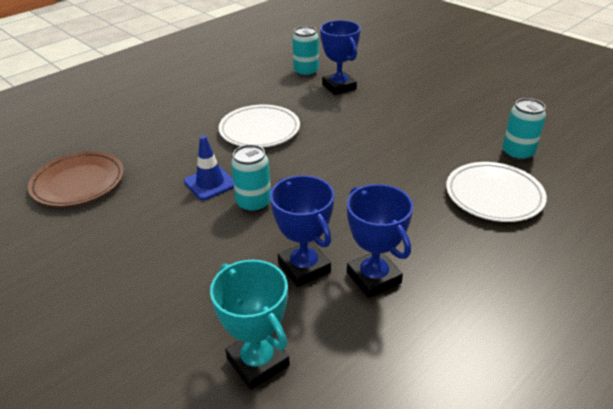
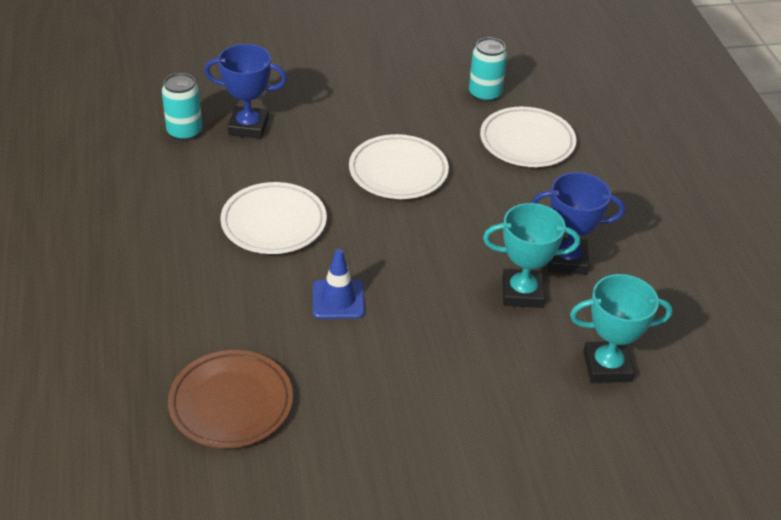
camera: 60 degrees left, 5 degrees up
(254, 204) = (403, 284): turquoise can -> none
(304, 267) = (522, 293): blue trophy -> turquoise trophy
(371, 153) = (398, 172): none -> white plate

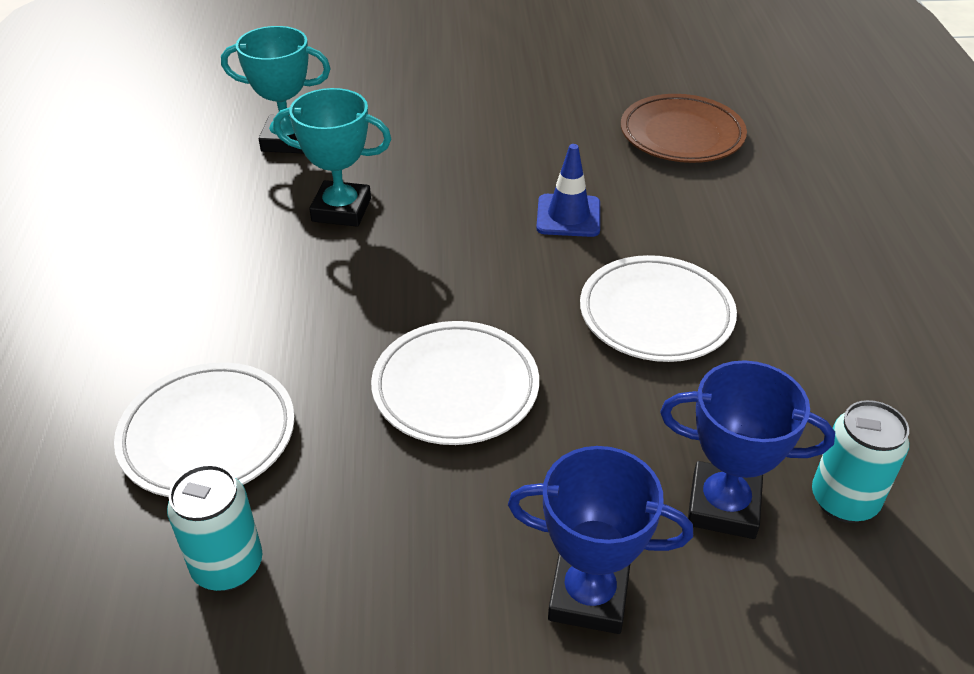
camera: 170 degrees left, 0 degrees up
(566, 260) = (263, 242): blue trophy -> blue trophy (588, 596)

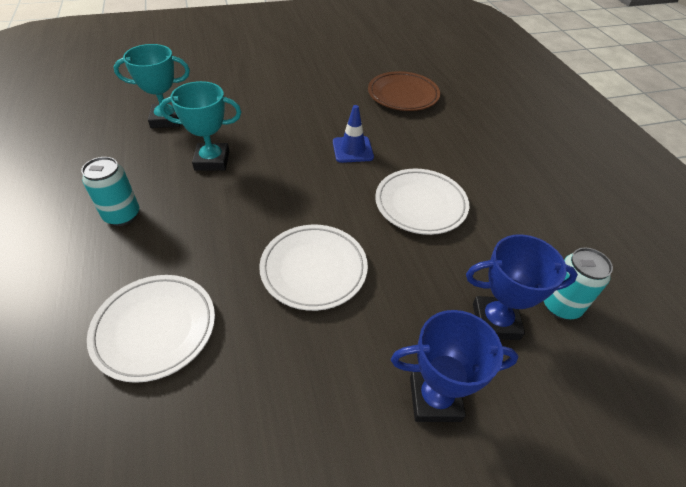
camera: 15 degrees left, 5 degrees up
(228, 566) = (190, 425): turquoise can -> turquoise can (122, 215)

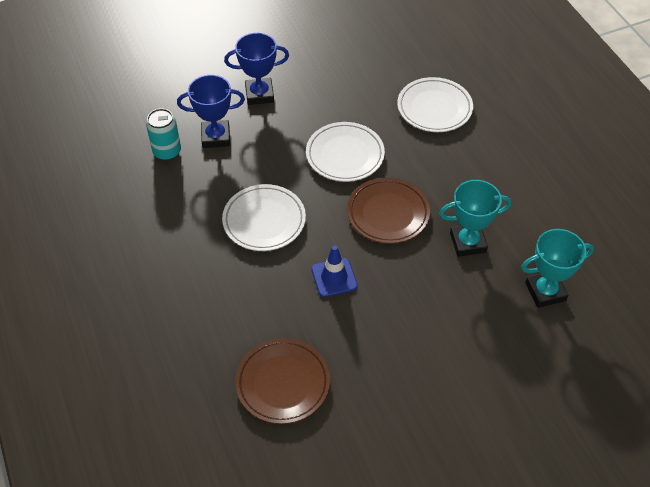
camera: 175 degrees right, 5 degrees up
(122, 215) = (509, 177): turquoise can -> none
(282, 195) = (388, 213): none -> brown plate

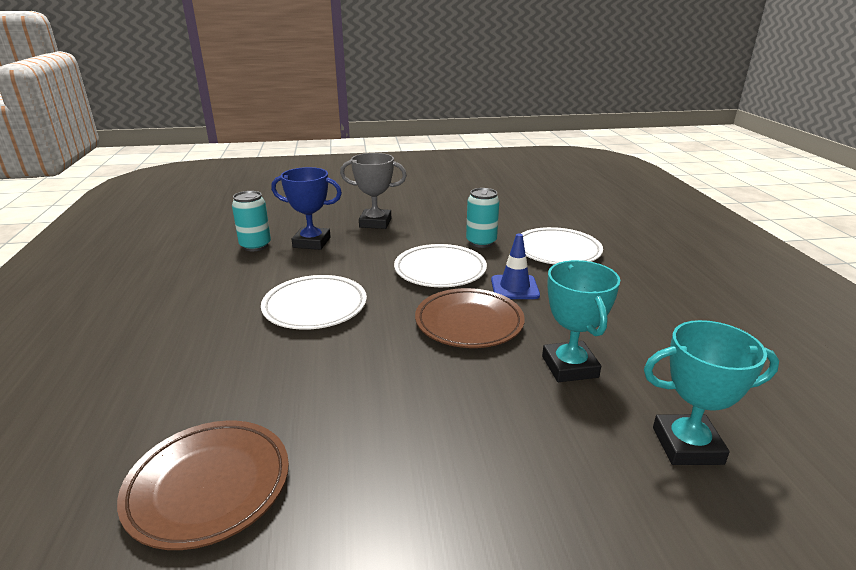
camera: 15 degrees right, 25 degrees down
(259, 94) = (375, 223): blue trophy -> grey trophy
(334, 277) = (366, 372): blue traffic cone -> blue traffic cone (514, 287)
(366, 107) = (481, 242): none -> turquoise can
(468, 243) = (569, 367): turquoise trophy -> turquoise trophy turned 75 degrees clockwise

